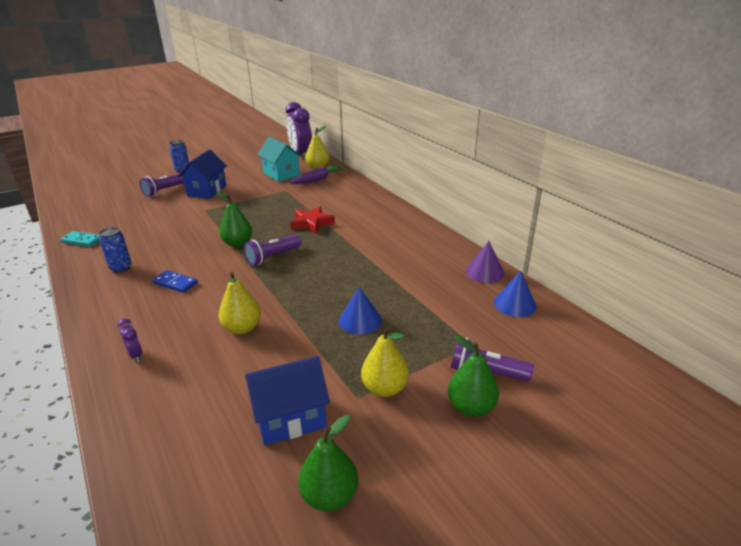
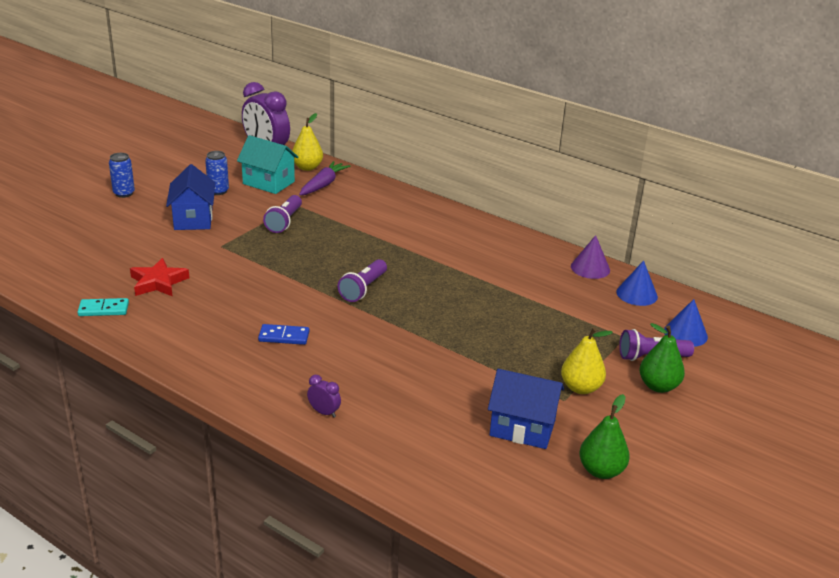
camera: 25 degrees left, 0 degrees up
(121, 268) = (198, 332): blue can -> blue can (218, 191)
(164, 191) = (133, 227): purple flashlight -> purple flashlight (284, 222)
(238, 243) = (307, 280): green pear -> none
(242, 328) = (405, 366): yellow pear -> none
(290, 418) = (522, 428): blue house -> blue house turned 60 degrees clockwise
(311, 223) = (369, 242): red star -> red star (158, 282)
(360, 320) = (511, 336): blue cone -> blue cone (685, 333)

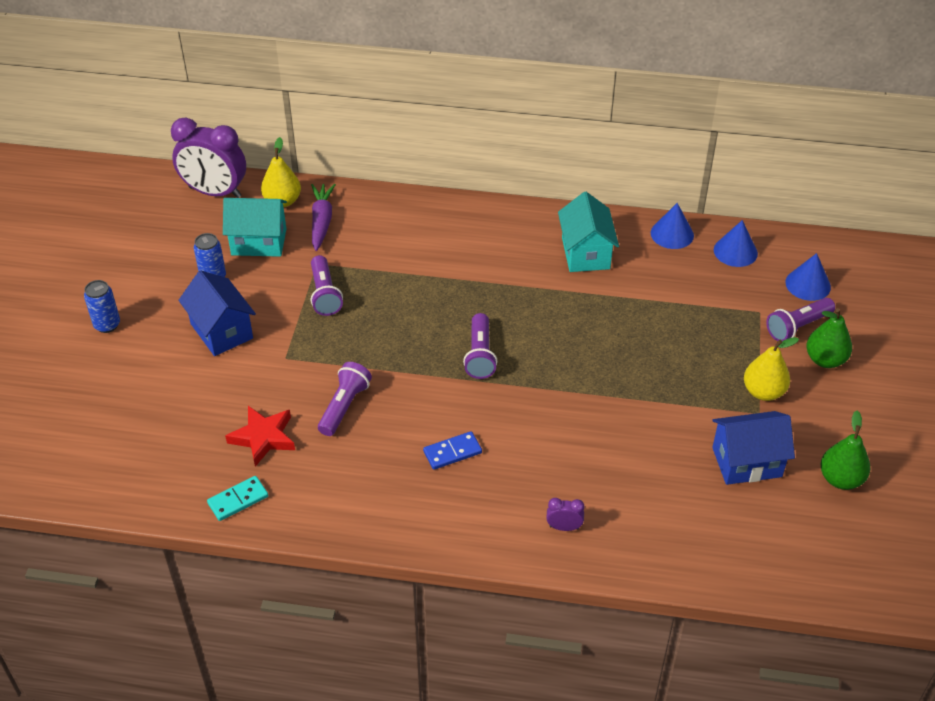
camera: 25 degrees left, 15 degrees up
(233, 284) = (344, 406): none -> purple flashlight
(506, 258) = (585, 253): none -> turquoise house
(590, 268) = (672, 234): purple cone -> blue cone

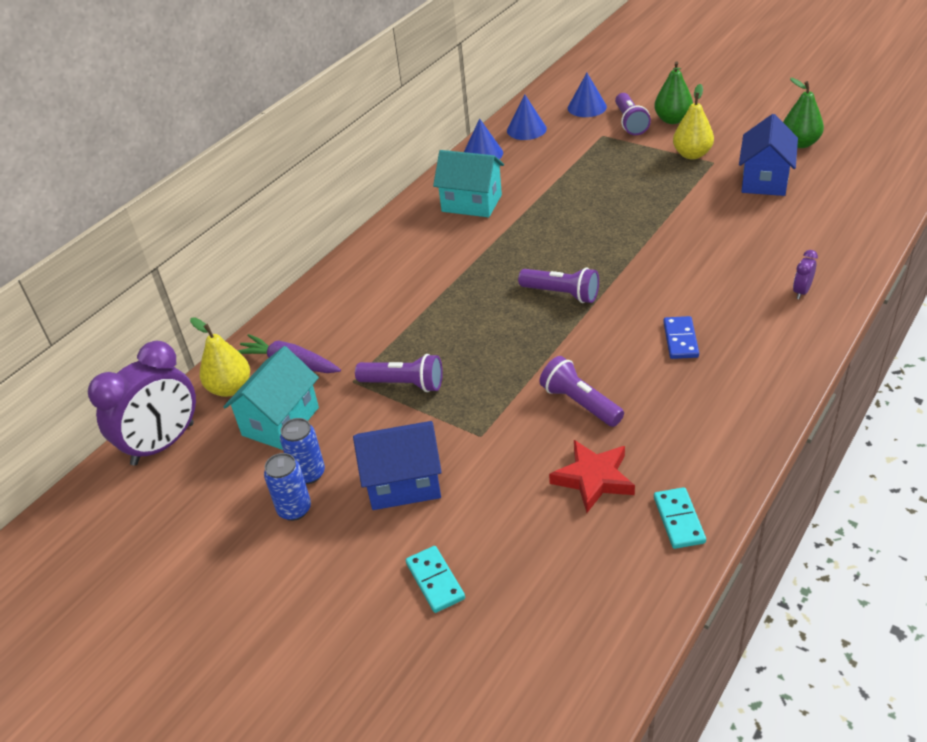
camera: 60 degrees left, 5 degrees down
(107, 325) = (317, 597): blue can -> blue can (294, 509)
(138, 379) = (435, 581): none -> turquoise domino

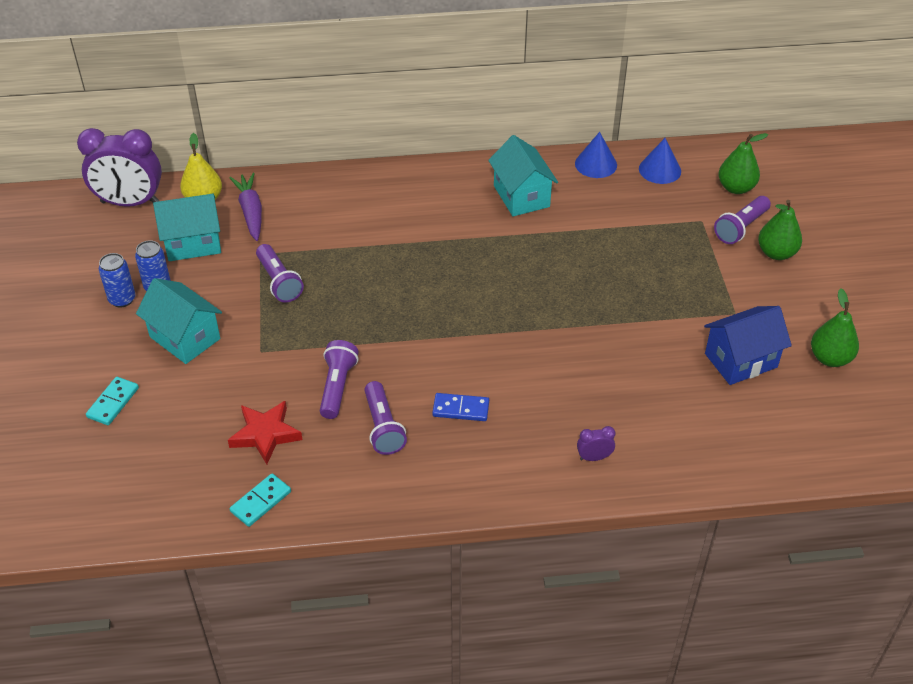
camera: 45 degrees right, 5 degrees up
(403, 483) = (185, 338): blue house -> turquoise house
(562, 294) = (454, 311): purple flashlight -> purple flashlight (383, 427)
(587, 107) = (736, 188): blue cone -> green pear
(680, 340) = (461, 409): blue domino -> blue domino turned 45 degrees clockwise
(692, 154) = (732, 293): yellow pear -> none

